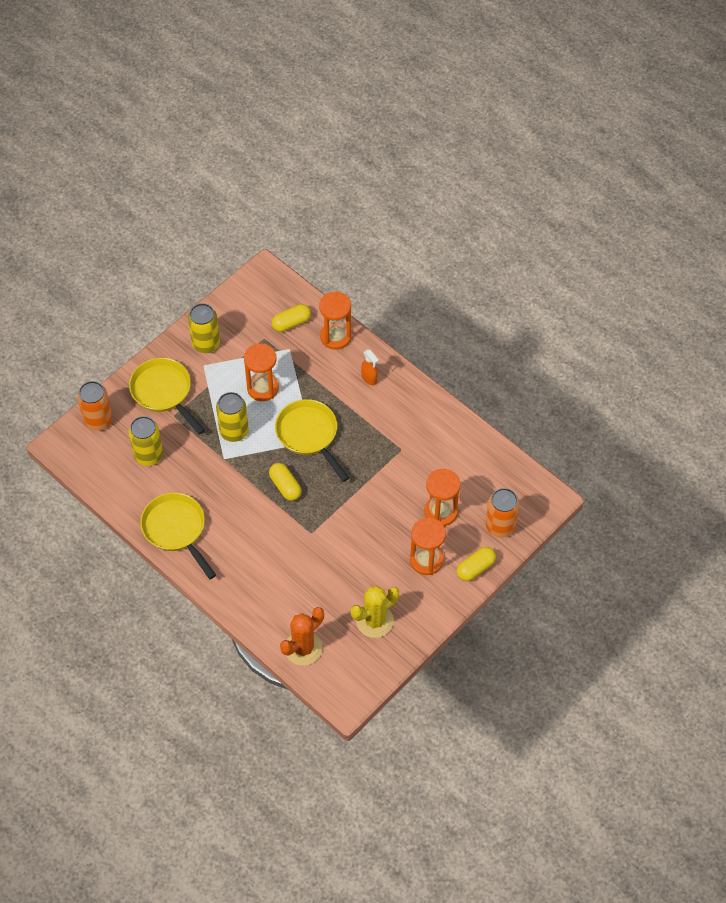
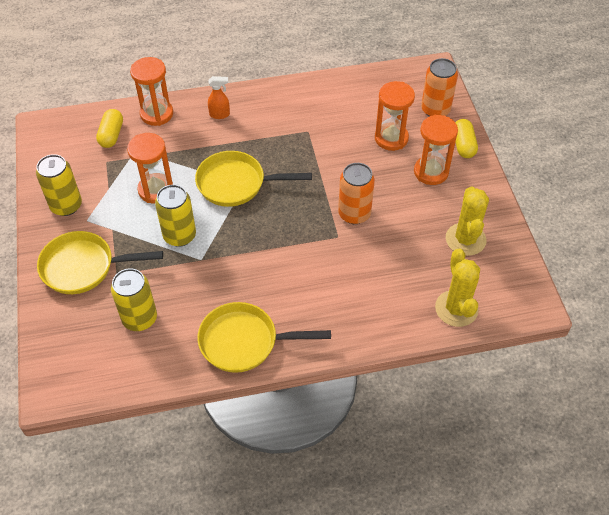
camera: 55 degrees left, 5 degrees down
(98, 420) = (58, 340): orange can -> orange can (354, 214)
(285, 486) = (273, 229): yellow capsule -> none
(303, 648) = (456, 308): orange cactus -> yellow cactus

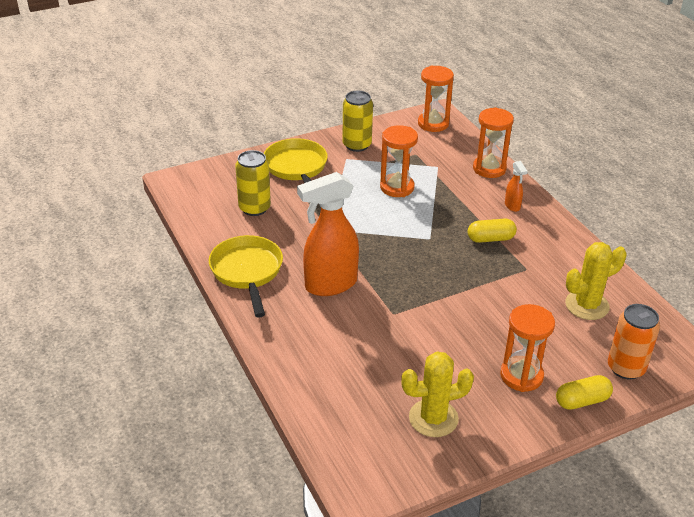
camera: 75 degrees right, 15 degrees down
(111, 135) = (448, 150): yellow capsule -> yellow capsule (490, 239)
(179, 235) = (351, 211): yellow can -> none
(236, 183) = (428, 233): yellow pan -> none
(285, 275) = (330, 285): none -> orange spray bottle
(354, 214) = (429, 321): orange can -> none
(391, 138) = (554, 335): orange hourglass -> orange hourglass (433, 124)
(456, 308) = (332, 420): yellow cactus -> yellow cactus (587, 305)

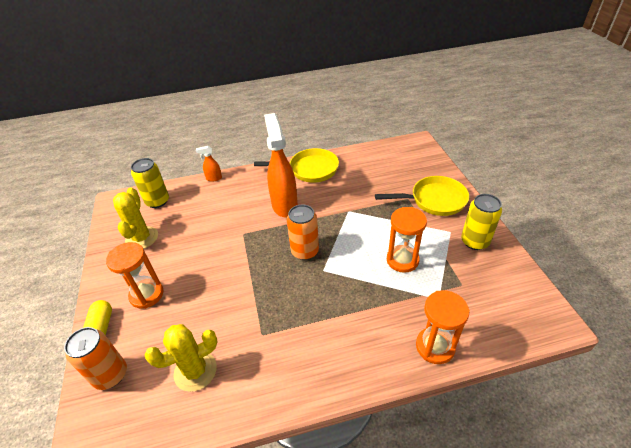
camera: 105 degrees right, 5 degrees up
(254, 208) = (380, 175): yellow can -> yellow can (157, 201)
(407, 255) = (305, 251): none -> orange can
(433, 124) = (528, 312): orange hourglass -> none
(490, 239) = (312, 316): yellow capsule -> none
(512, 206) = (362, 350): orange spray bottle -> orange spray bottle (213, 178)
(587, 305) = (195, 371): yellow cactus -> yellow cactus turned 75 degrees clockwise

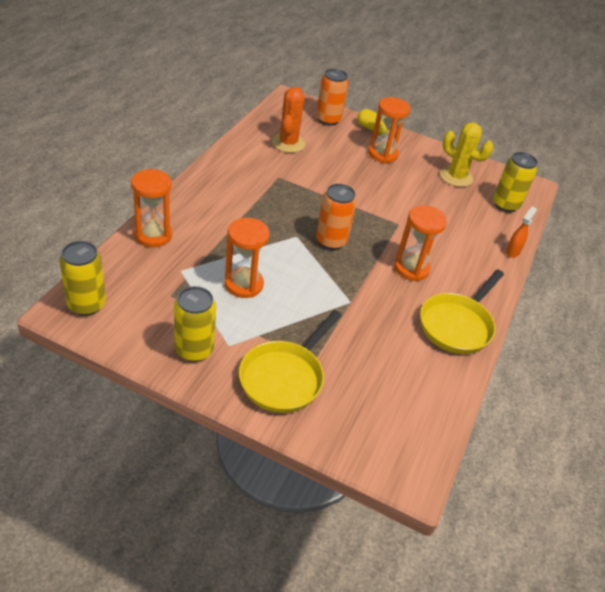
camera: 120 degrees right, 0 degrees up
(195, 371) = (288, 143): yellow cactus -> orange cactus
(284, 205) = (411, 268): orange spray bottle -> orange hourglass
(533, 316) = (87, 304): none -> yellow can

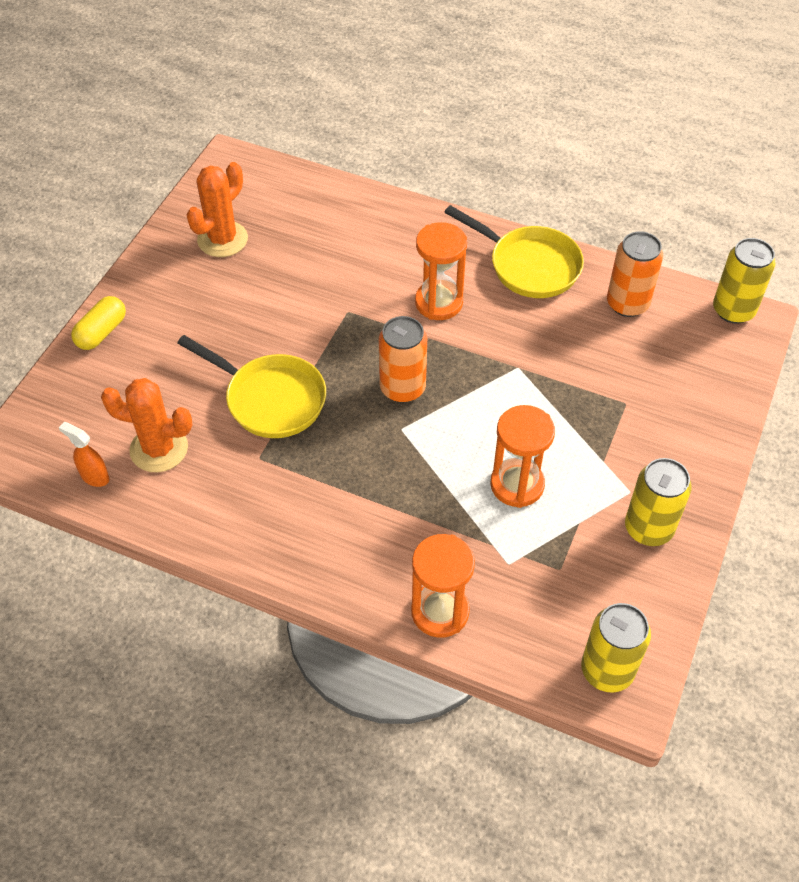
camera: 85 degrees left, 10 degrees up
(284, 377) = (662, 431): yellow pan -> yellow pan (270, 399)
(328, 119) = (76, 394): orange can -> orange can (627, 304)
(382, 154) = (174, 323): orange hourglass -> none
(456, 177) = (222, 239): yellow cactus -> orange cactus
(505, 205) = (281, 193): yellow can -> yellow can (733, 310)
(512, 252) = (381, 199): orange spray bottle -> orange spray bottle (94, 477)

